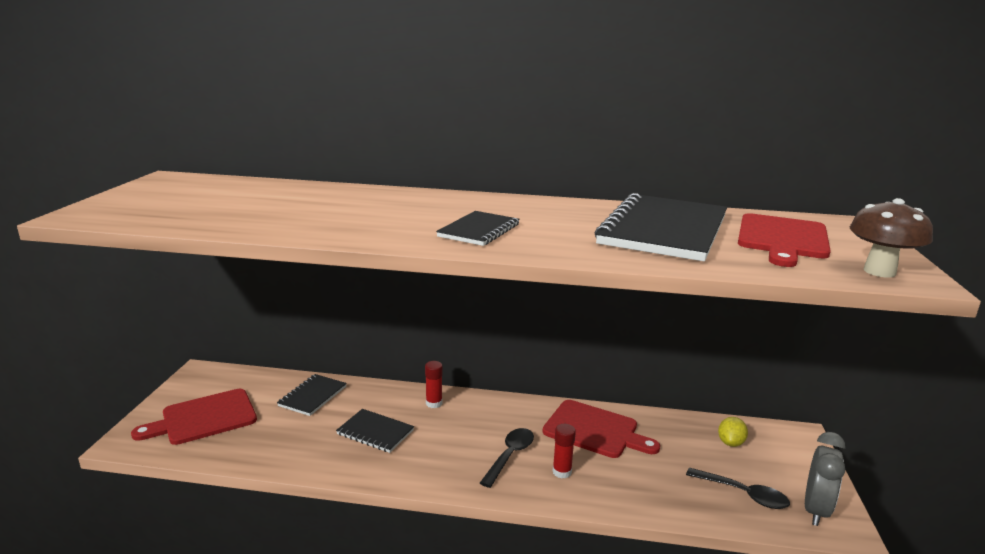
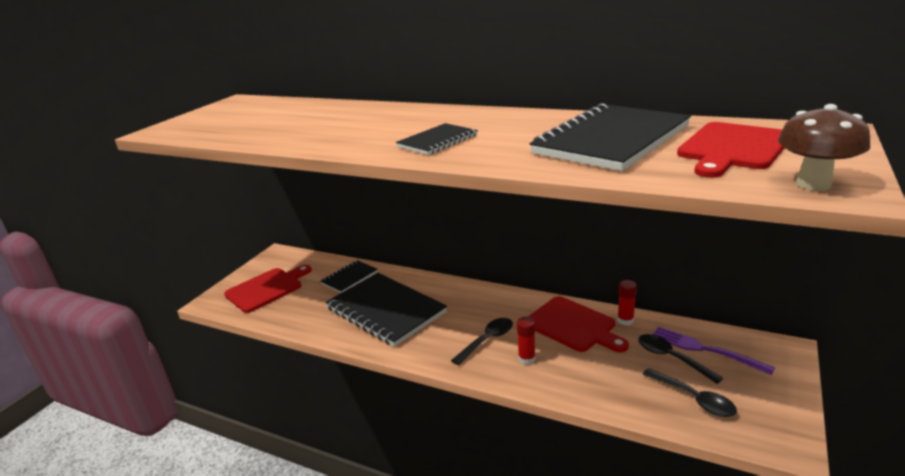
camera: 20 degrees right, 5 degrees up
(204, 418) = (267, 289): red cutting board -> red cutting board turned 150 degrees clockwise
(375, 432) = (385, 310): black notebook -> black notebook, size x1.97
(434, 403) = (442, 291): red glue stick -> red glue stick (625, 320)
(704, 455) = (671, 358): none -> black spoon
(730, 443) = (704, 349): yellow lemon -> purple fork
(815, 510) = (765, 423): grey clock -> none

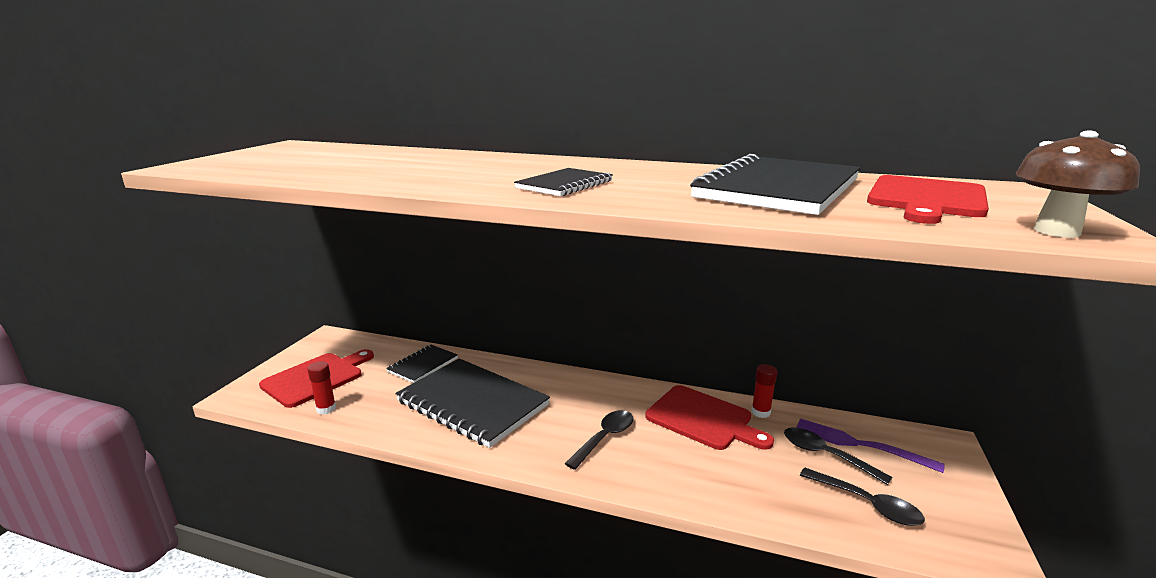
camera: 10 degrees left, 5 degrees down
(526, 359) = (657, 460): red glue stick -> red glue stick (326, 409)

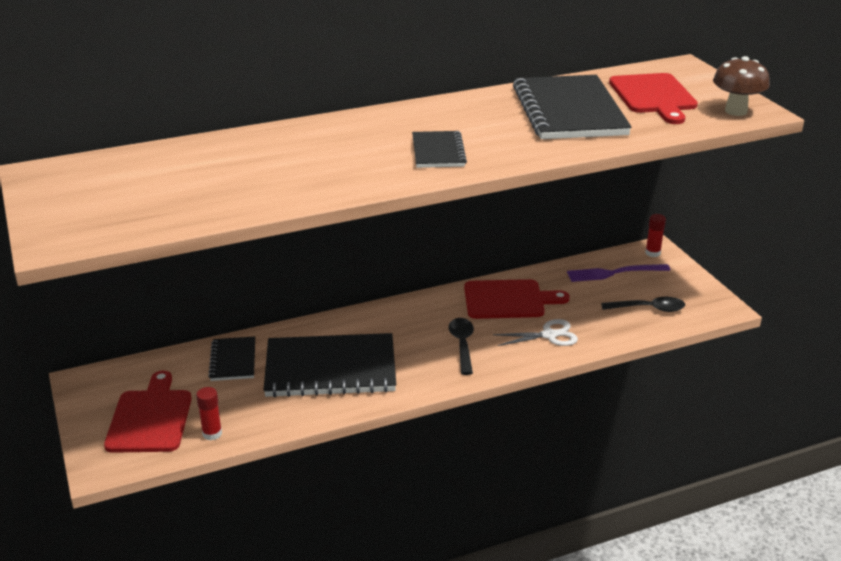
camera: 40 degrees left, 10 degrees up
(705, 473) = (549, 335): none -> white scissors
(760, 412) = (538, 277): red glue stick -> red glue stick (652, 253)
(825, 455) = (603, 289): black spoon -> none

